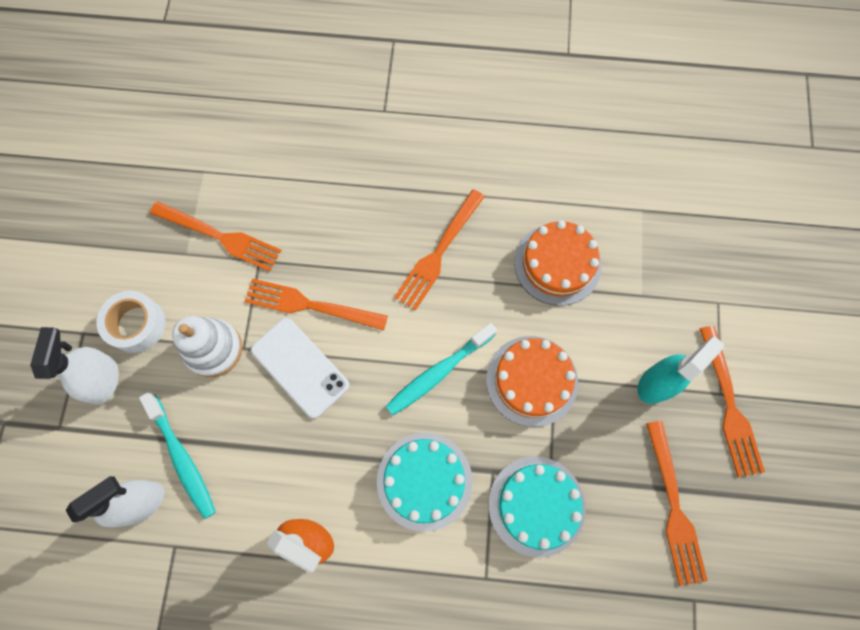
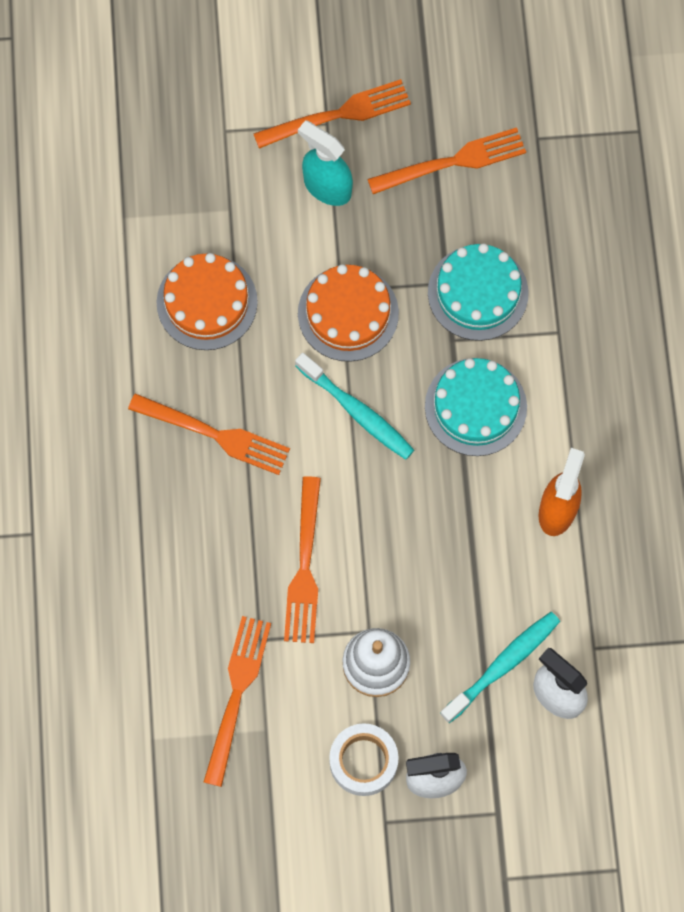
camera: 100 degrees left, 0 degrees up
(300, 367) = (379, 562): white phone -> none

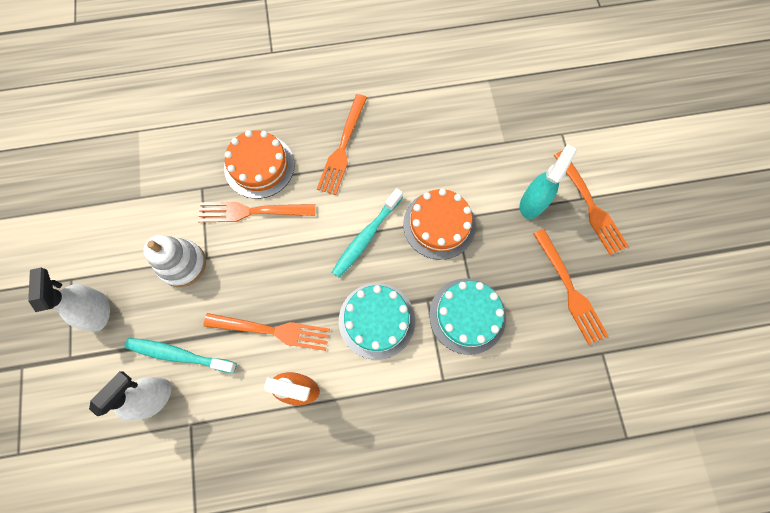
camera: 85 degrees right, 0 degrees up
(207, 302) = (435, 134): orange cake -> orange cake (259, 166)
(236, 694) = (165, 177): orange fork -> orange fork (272, 330)
(363, 761) = (114, 261): white tape -> none
(503, 665) = (179, 354): turquoise toothbrush -> turquoise toothbrush turned 150 degrees clockwise

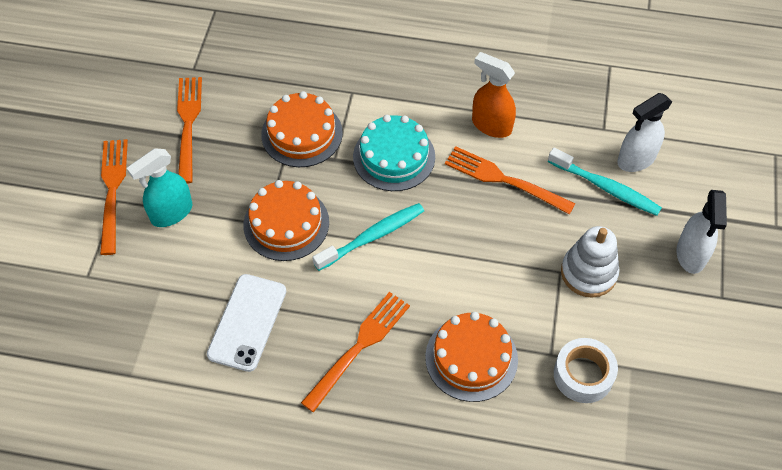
camera: 160 degrees left, 15 degrees down
(175, 180) = (583, 375): none -> white tape
(252, 211) = (494, 305): orange fork -> none
(429, 139) = (247, 322): none -> white phone
(467, 315) = (302, 134): turquoise cake -> orange cake

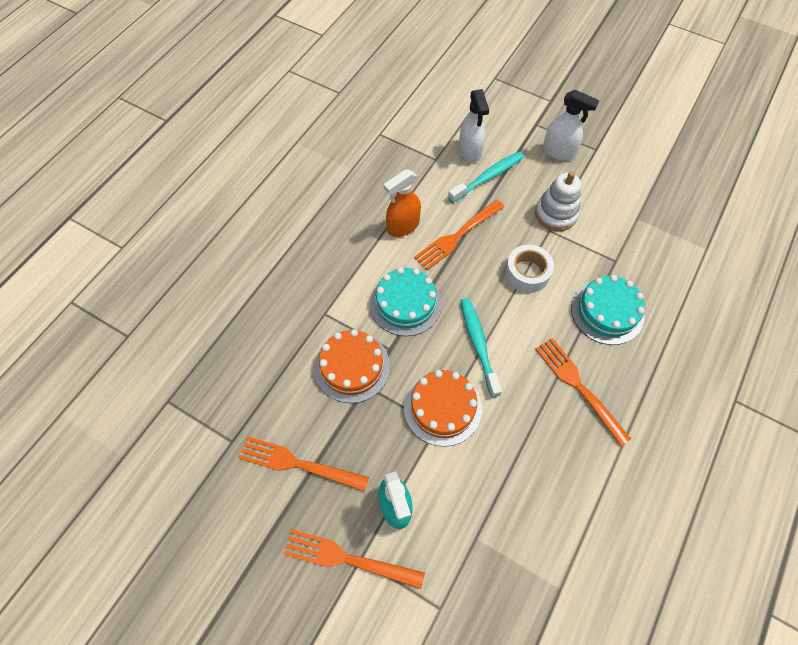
camera: 70 degrees left, 5 degrees up
(247, 322) = (532, 468): white phone -> none
(471, 358) = (607, 311): orange cake -> turquoise cake
(583, 375) = (636, 247): white tape -> white tape (527, 273)

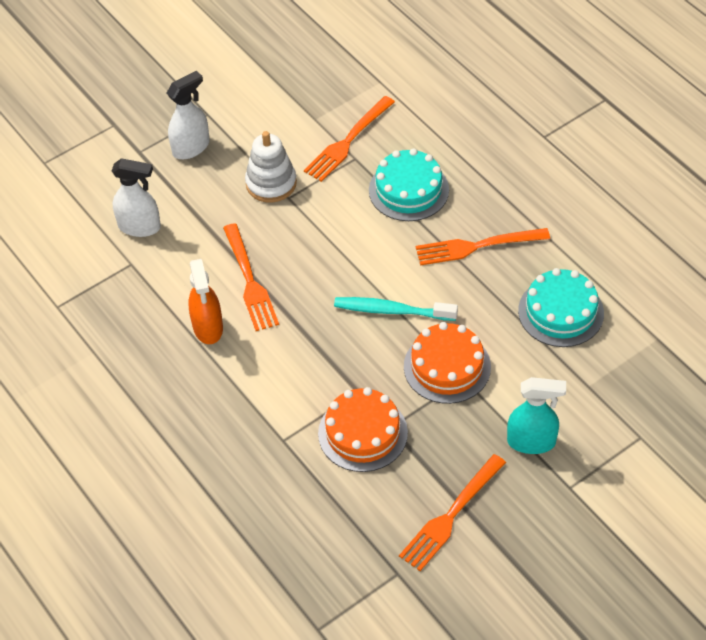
camera: 65 degrees left, 10 degrees down
(348, 559) = (567, 498): orange fork -> orange fork (348, 141)
(405, 303) = (310, 358): turquoise cake -> turquoise cake (561, 312)
(488, 177) = (187, 224): turquoise toothbrush -> none
(527, 273) = (330, 237): white tape -> none

